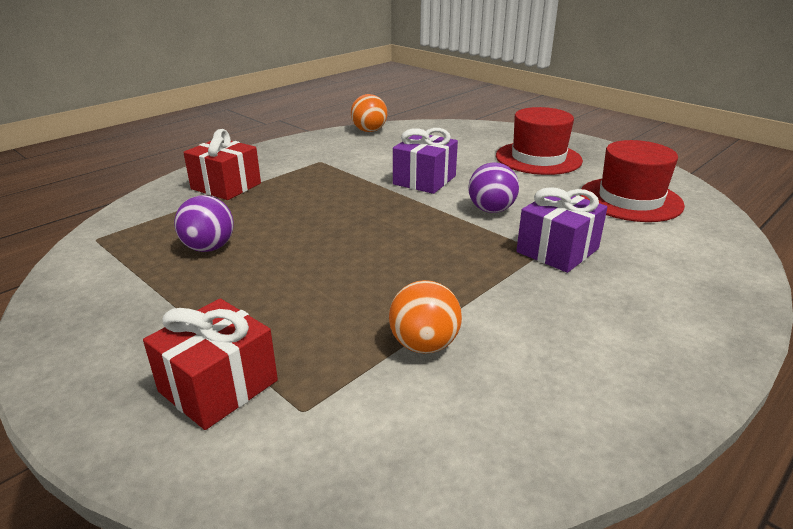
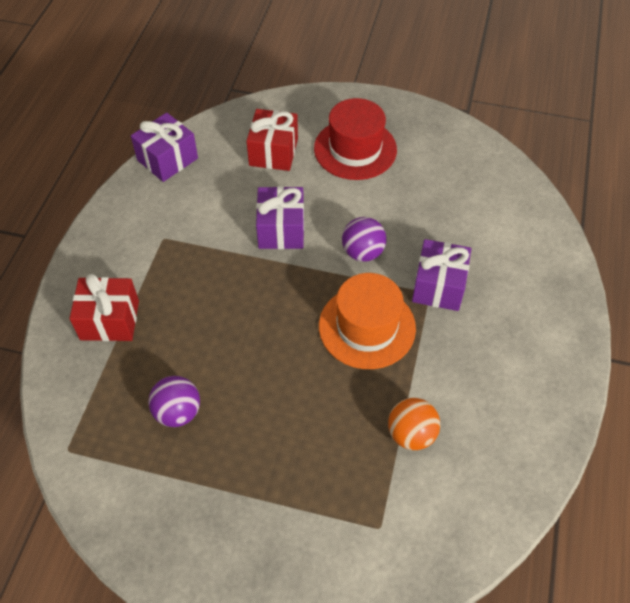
camera: 30 degrees left, 25 degrees up
(218, 386) = (314, 539): red gift -> red gift (273, 152)
(369, 131) = (167, 159): orange ball -> purple gift
(450, 253) = (367, 327): none -> orange hat
(630, 199) = (457, 188): red hat -> none

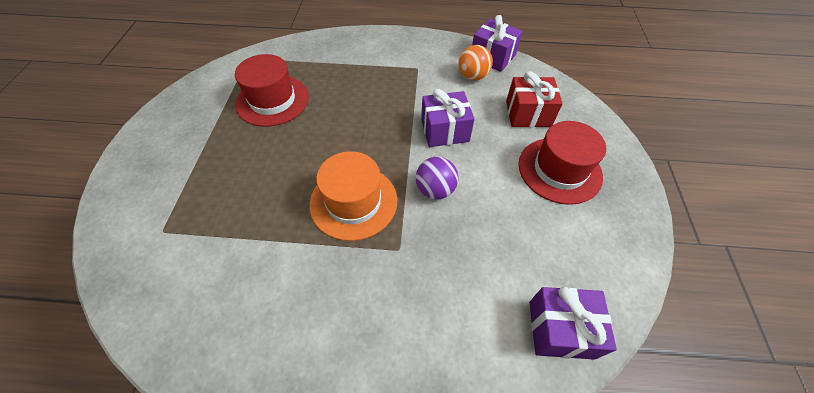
camera: 80 degrees right, 0 degrees up
(109, 320) = (343, 57): red gift -> none
(178, 412) = (272, 100): purple ball -> red hat
(411, 434) = (244, 247): orange ball -> orange ball (472, 76)
(439, 286) = (409, 257): purple gift -> purple gift (560, 329)

